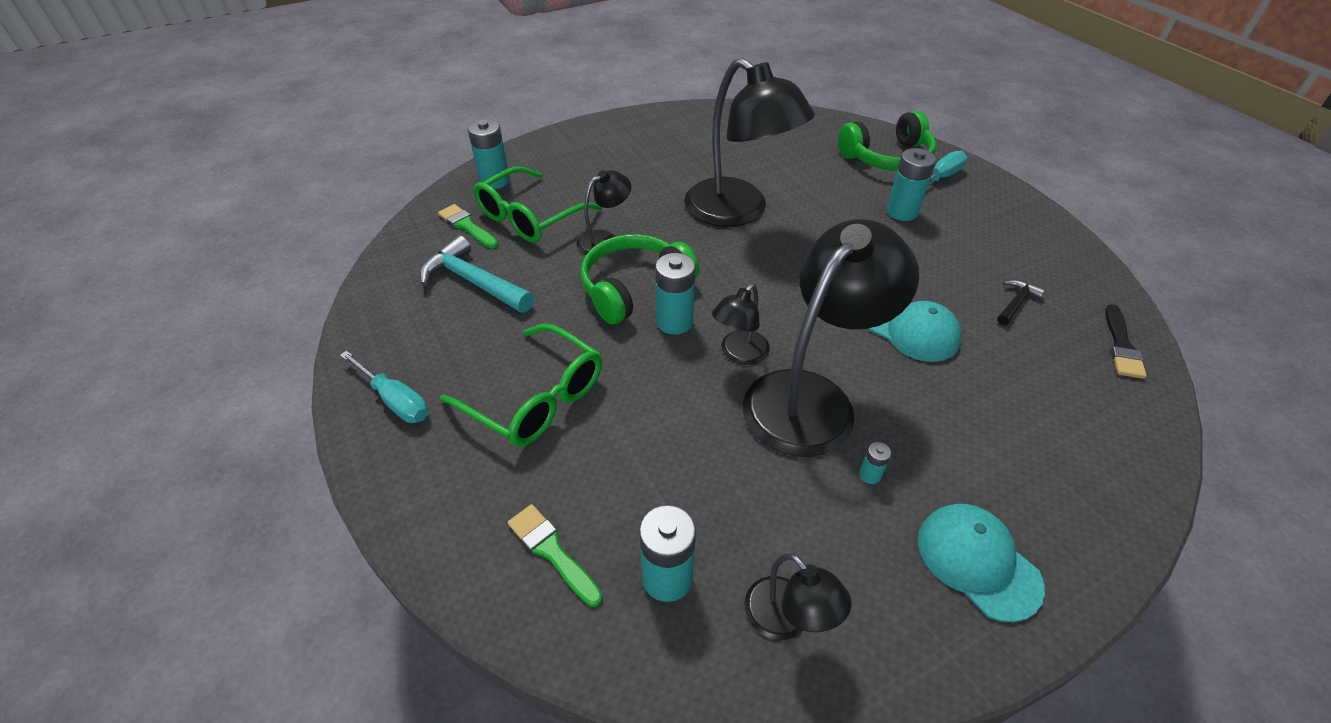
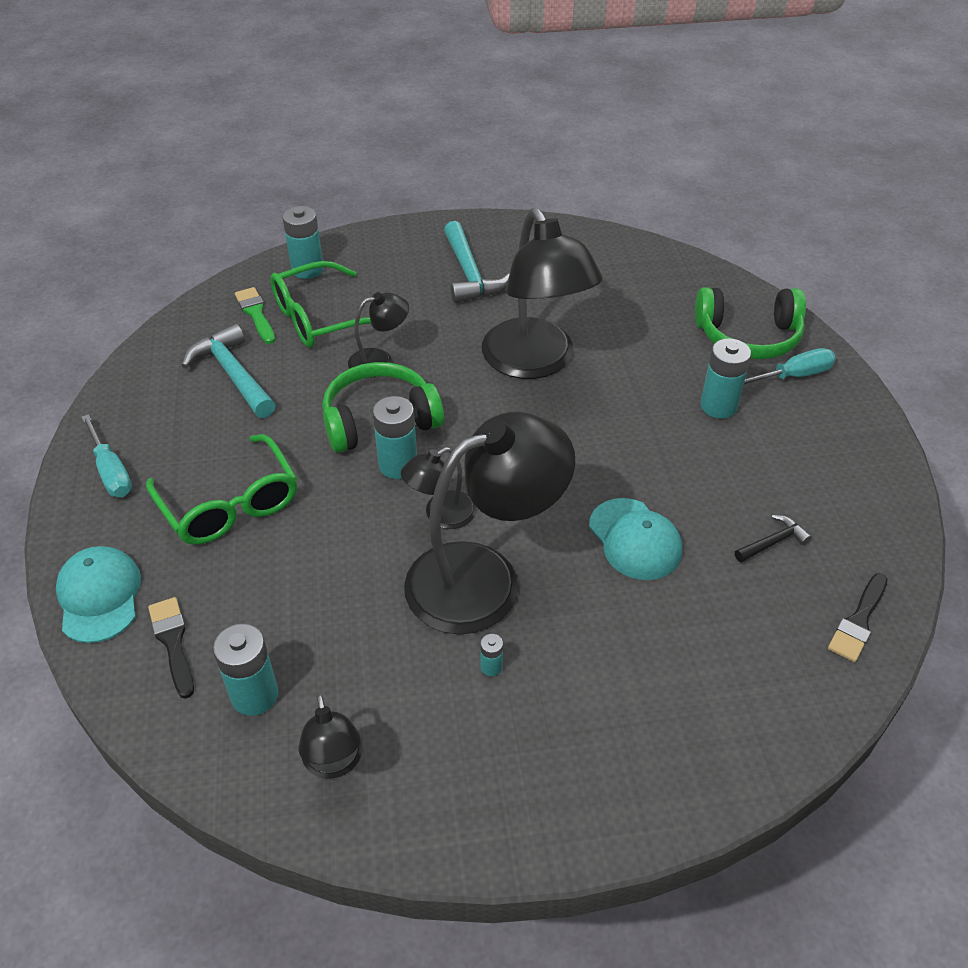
camera: 20 degrees right, 0 degrees up
(552, 551) = (173, 642): green brush -> black brush
(640, 157) = (470, 274): none -> turquoise hammer
(977, 562) = (539, 775): turquoise cap -> turquoise cap (99, 596)

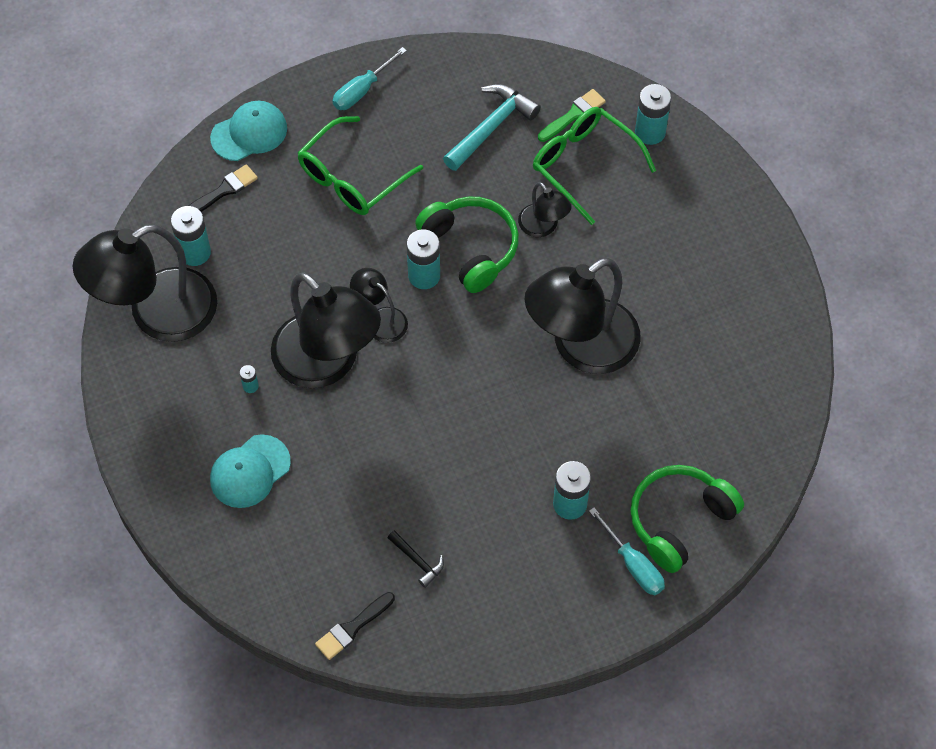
camera: 75 degrees right, 15 degrees up
(334, 763) = (156, 314): black lamp -> black lamp, size x2.10
(470, 274) = (691, 264): turquoise hammer -> none
(635, 539) = (393, 459): turquoise cap -> turquoise cap (250, 471)
(748, 336) = (679, 520): green headphones -> green headphones turned 60 degrees clockwise
(858, 621) = (352, 628): black brush -> black brush turned 60 degrees counterclockwise

